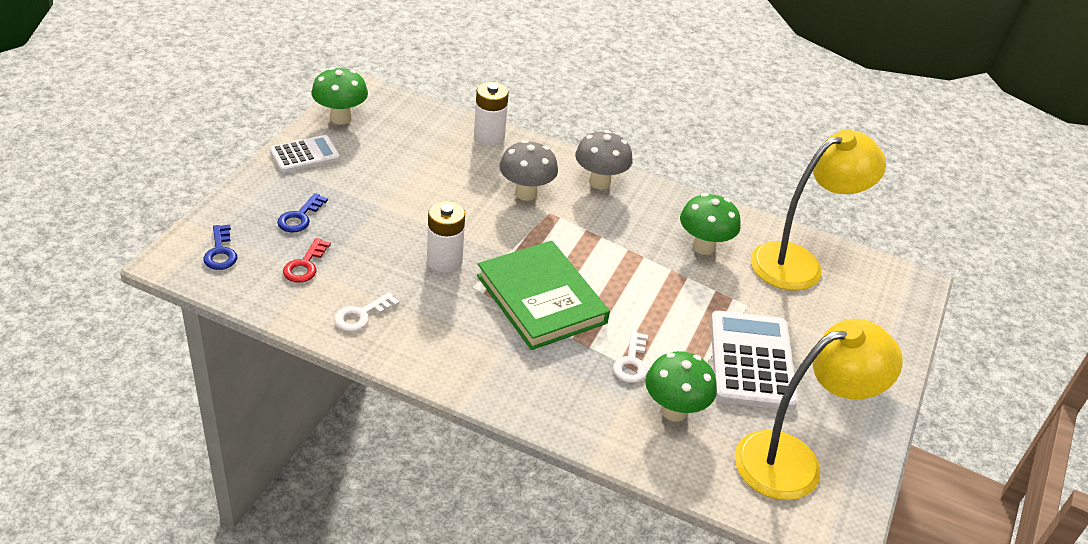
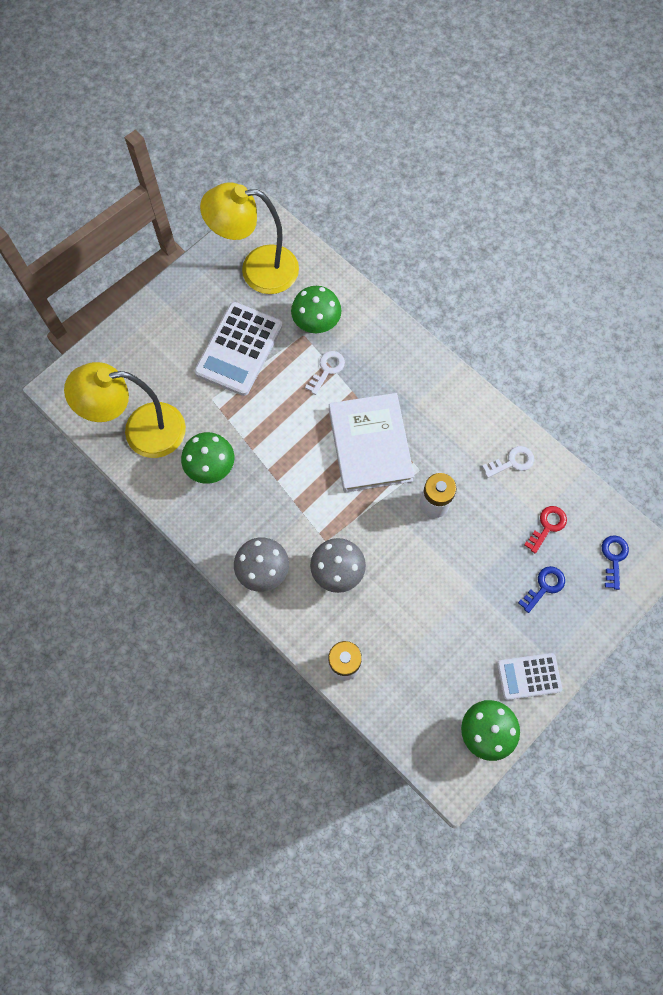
camera: 155 degrees left, 30 degrees up
(541, 299) = (370, 444): green book -> white book

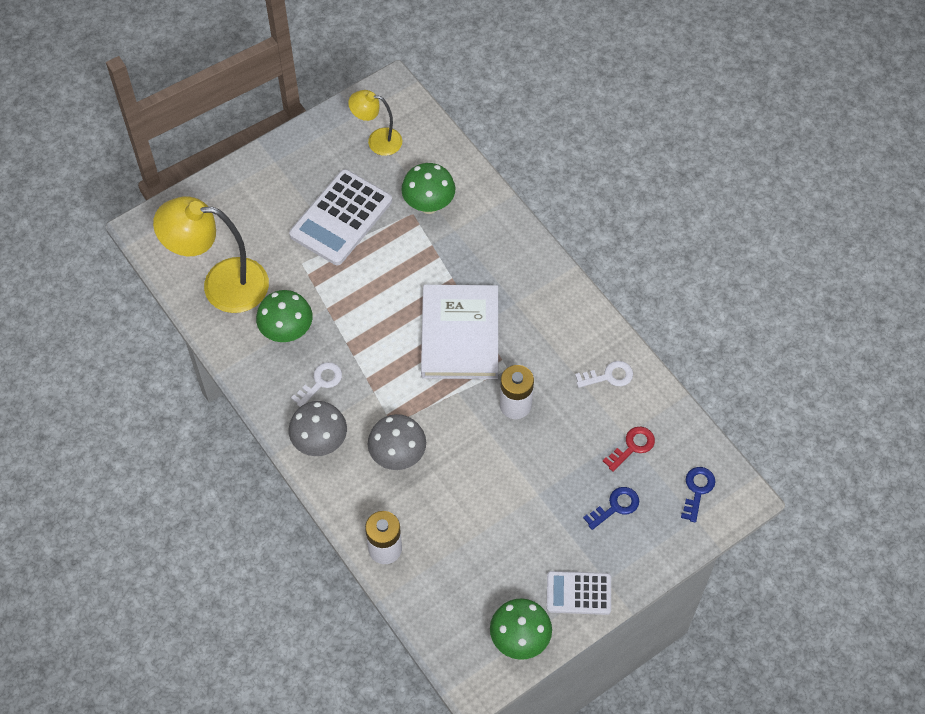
camera: 10 degrees right, 10 degrees down
(257, 269) = (377, 140): yellow lamp -> yellow lamp, size x0.55
(327, 369) = (430, 252): white key -> white key (320, 382)

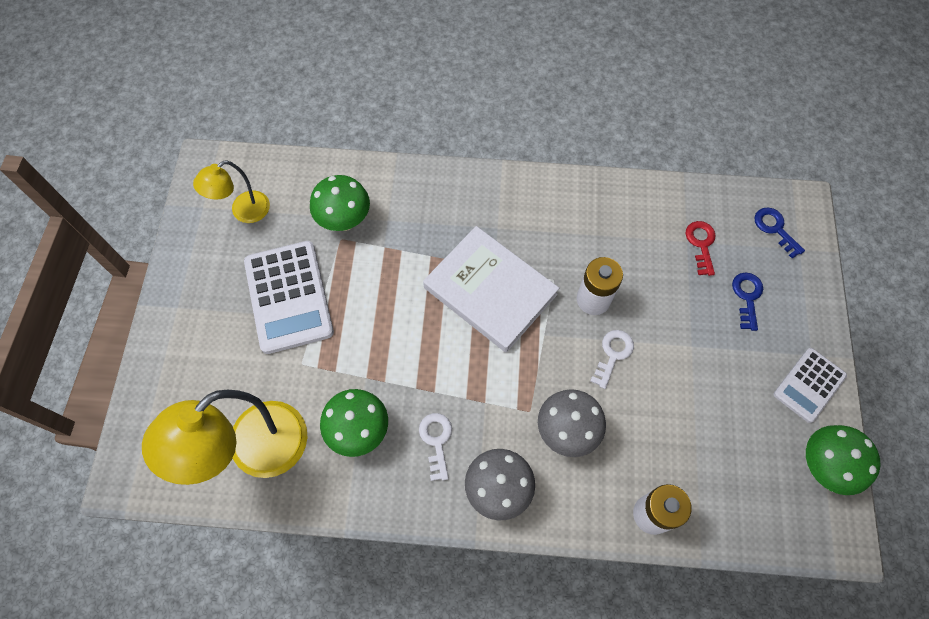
camera: 50 degrees left, 5 degrees up
(609, 376) = (623, 213): white key -> white key (613, 354)

